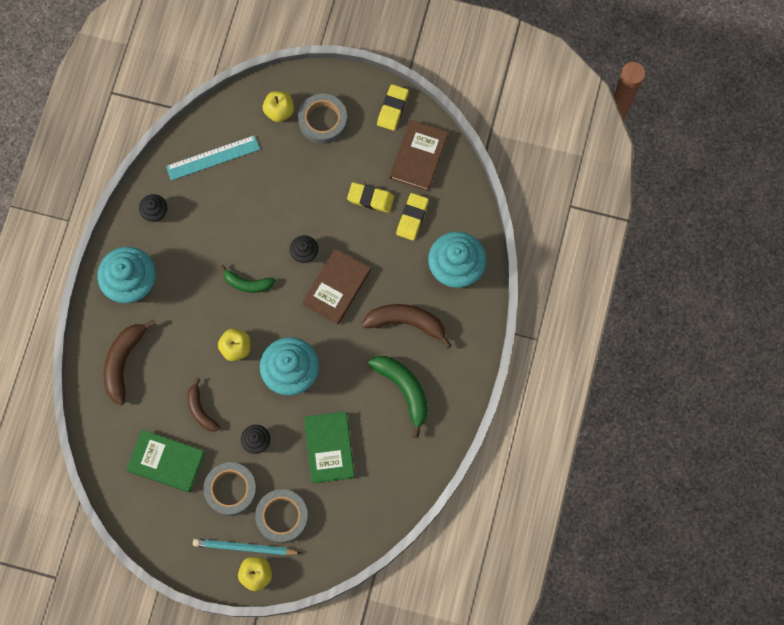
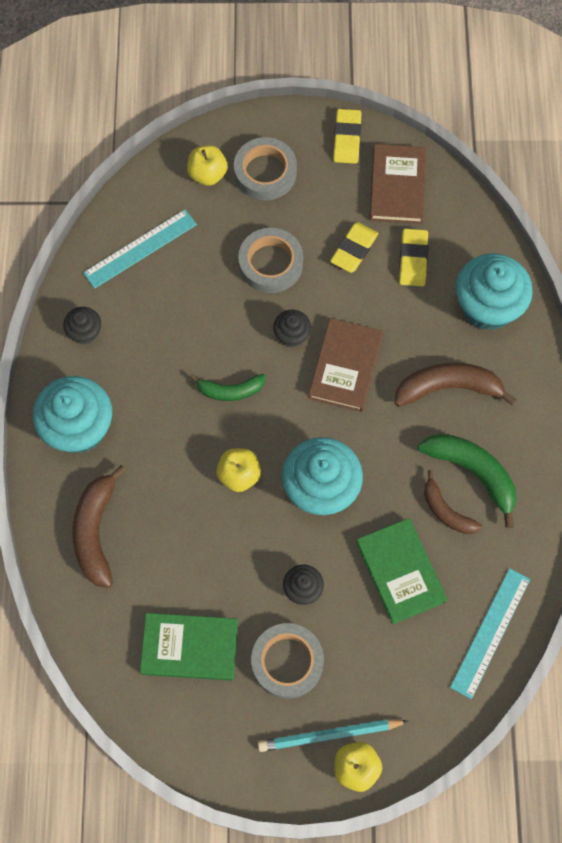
camera: 15 degrees left, 5 degrees down
(201, 410) = (216, 567): brown banana -> brown banana (446, 511)
(282, 517) = (366, 679): grey tape -> grey tape (270, 263)
(370, 198) = (354, 249): yellow eraser -> yellow eraser turned 60 degrees counterclockwise
(379, 507) = (490, 632): none -> turquoise ruler

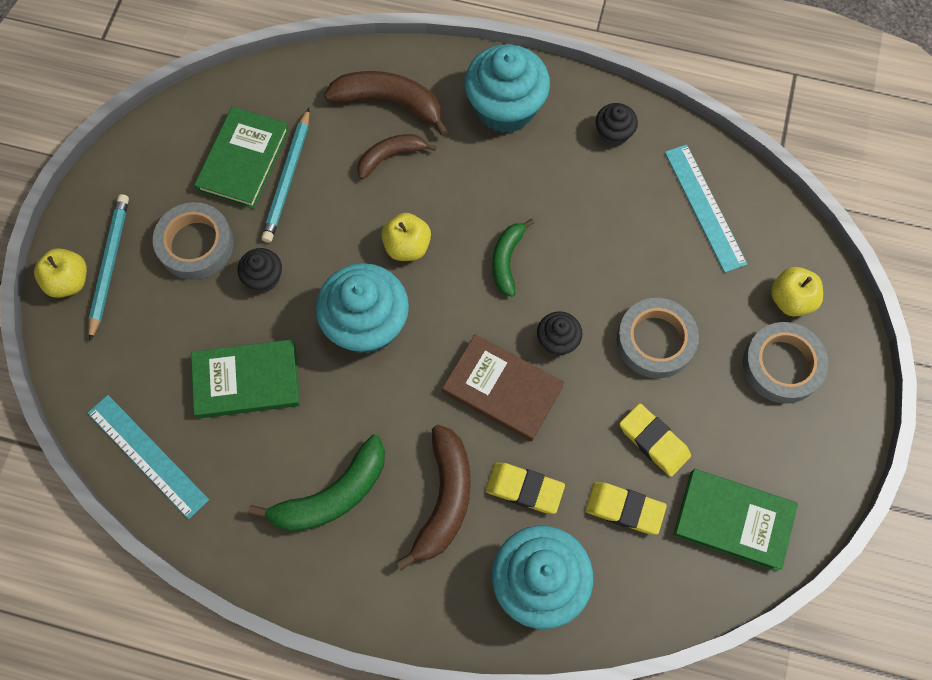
camera: 105 degrees right, 0 degrees up
(198, 600) = (288, 178): none -> turquoise pencil
(347, 139) = (815, 477): yellow eraser -> yellow eraser (524, 489)
(397, 186) = (733, 520): brown book -> green book
(446, 511) = (297, 450): brown banana -> brown banana (390, 156)

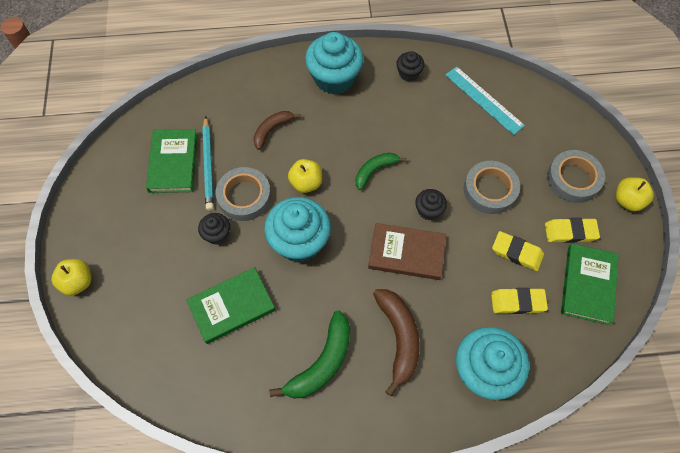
camera: 20 degrees left, 5 degrees down
(109, 265) = (104, 261): turquoise pencil -> none
(147, 456) = (180, 383): turquoise ruler -> none
(195, 244) = (161, 228): grey tape -> grey tape (244, 196)
(389, 102) = (257, 97): brown banana -> none
(507, 260) = (375, 171): green banana -> green banana turned 60 degrees clockwise
(524, 489) = (448, 312): yellow eraser -> yellow eraser (570, 232)
(733, 520) = (588, 285): green book -> green book turned 75 degrees counterclockwise
(791, 300) = (560, 138): yellow apple -> yellow apple (627, 200)

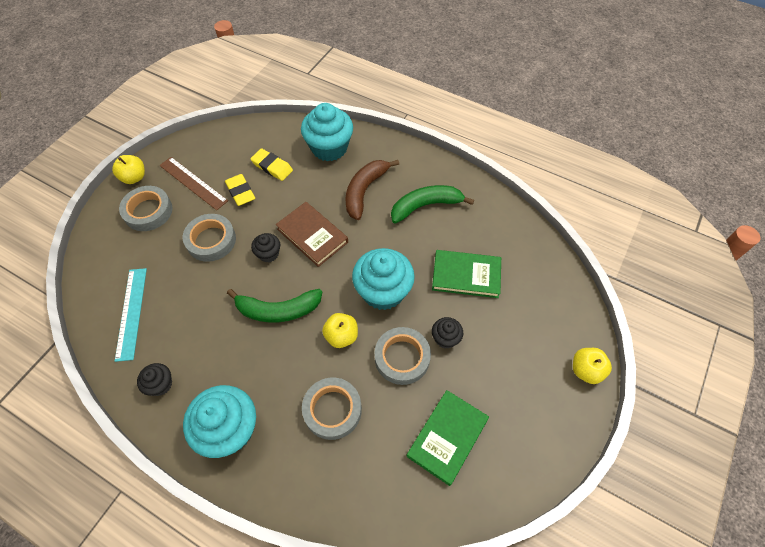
camera: 145 degrees left, 5 degrees down
(208, 165) = (415, 412): turquoise pencil -> none
(272, 130) = (332, 410): brown banana -> grey tape
(375, 171) = (278, 310): green banana -> green banana, size x1.59
(570, 232) = (193, 183): yellow eraser -> brown ruler
(588, 285) = (220, 151): green book -> none

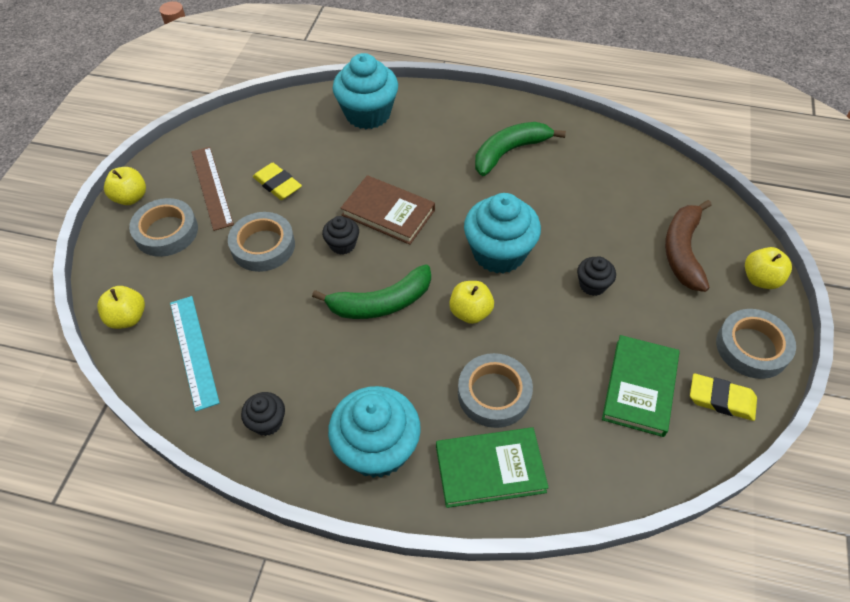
camera: 15 degrees left, 5 degrees down
(97, 274) = (127, 318): none -> yellow apple
(193, 183) = (212, 187): brown ruler -> brown ruler turned 45 degrees clockwise
(272, 167) = (306, 149): yellow eraser -> yellow eraser (721, 399)
(364, 191) = (431, 151): brown banana -> brown banana (683, 251)
(402, 358) = (551, 317): grey tape -> grey tape (752, 347)
(466, 276) = (587, 214): green book -> green book (490, 469)

